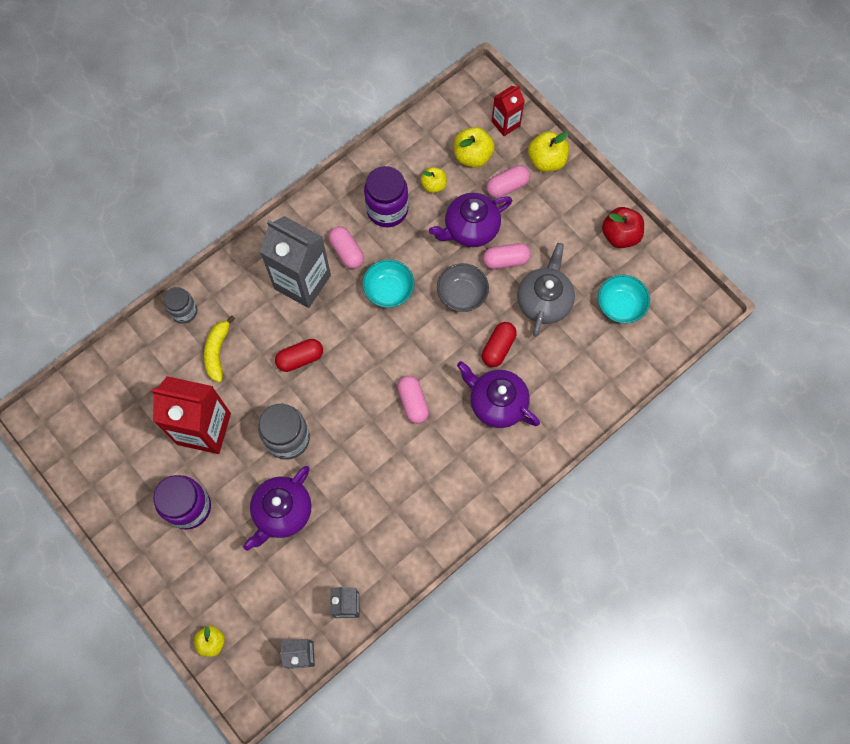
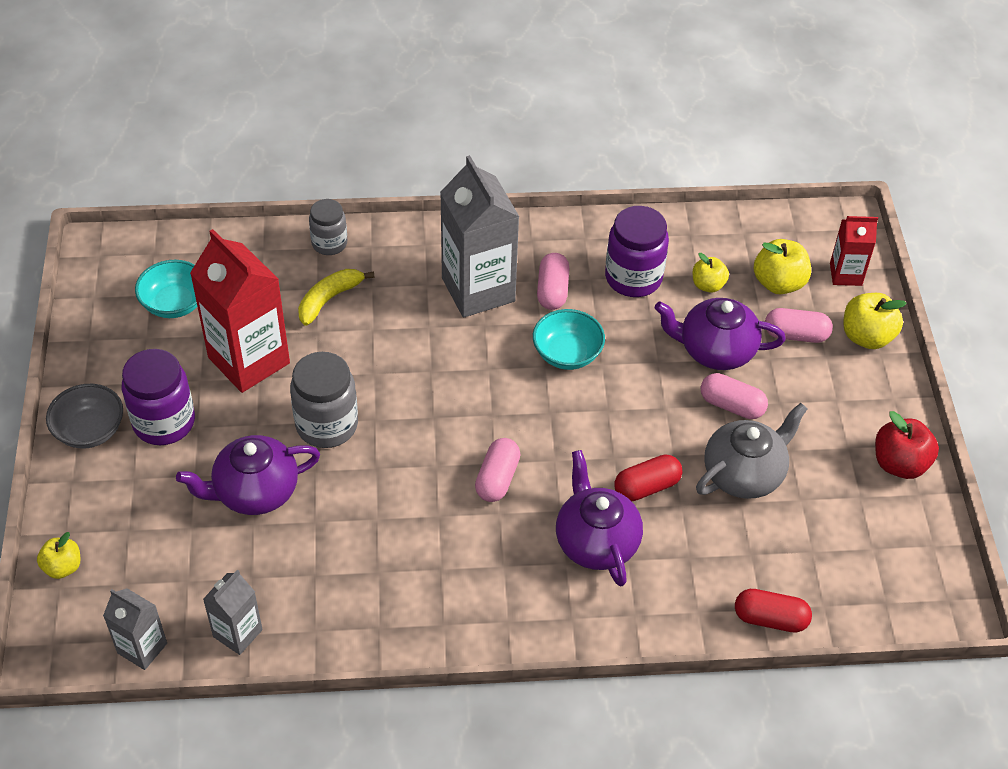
camera: 35 degrees right, 20 degrees down
(300, 358) = (410, 359): red capsule -> red capsule (770, 619)
(462, 294) = (649, 408): grey bowl -> grey bowl (90, 430)
(620, 305) = (839, 536): turquoise bowl -> turquoise bowl (174, 303)

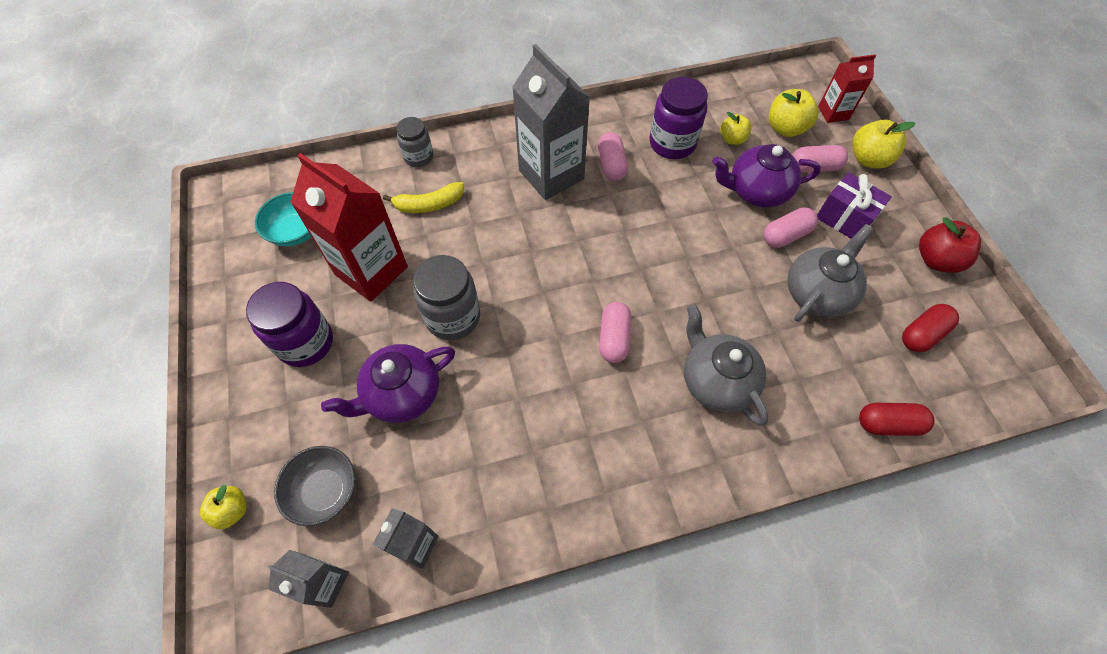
camera: 10 degrees left, 10 degrees up
(90, 430) = (238, 364): grey bowl -> grey bowl (325, 491)
(329, 299) = (429, 204): yellow banana -> yellow banana turned 135 degrees counterclockwise
(567, 354) = (639, 216): turquoise bowl -> none
(596, 542) = (716, 381): purple teapot -> grey teapot
(646, 486) = (742, 320): red capsule -> red capsule (922, 334)
(731, 405) = (786, 235): pink capsule -> pink capsule turned 45 degrees counterclockwise
(809, 399) = (844, 218): none -> purple gift

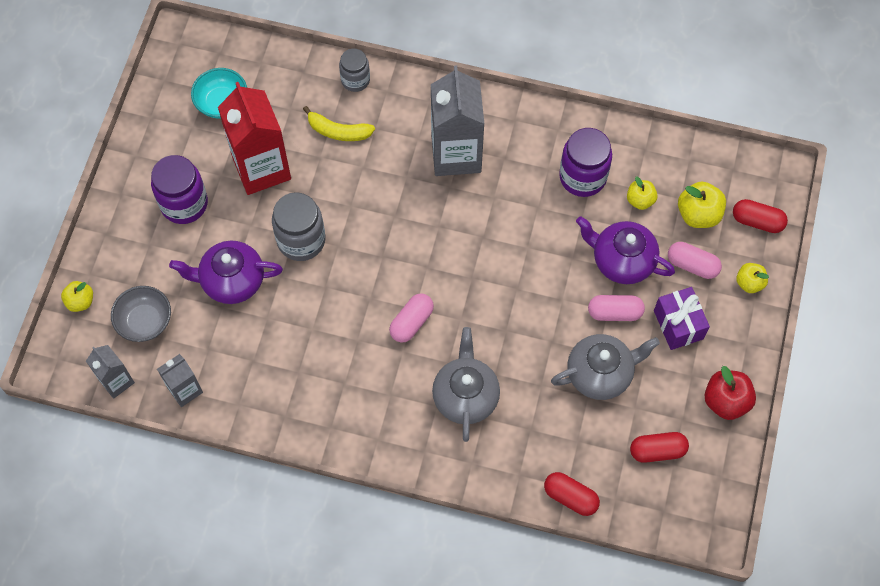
camera: 30 degrees right, 5 degrees up
(611, 165) = (514, 171): pink capsule -> none
(833, 113) = (757, 221): red carton -> red capsule
(868, 159) = (749, 283): yellow apple -> yellow apple, size x0.64

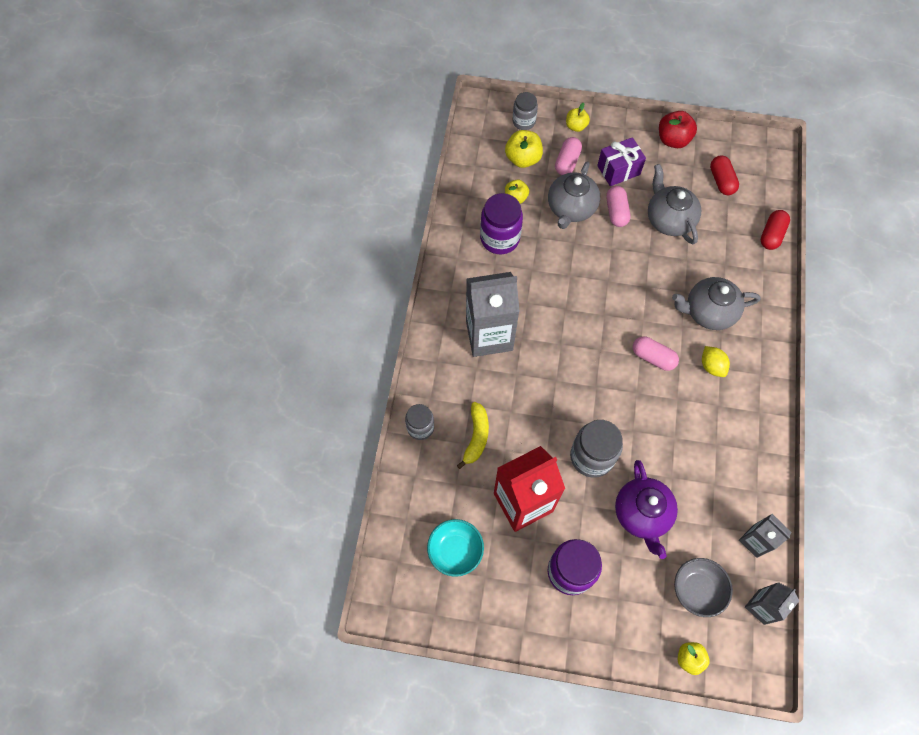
camera: 95 degrees left, 0 degrees up
(394, 385) = (711, 366): none -> yellow lemon
(622, 260) = (571, 208): purple teapot -> grey teapot
(757, 221) = (523, 121): red capsule -> grey jar

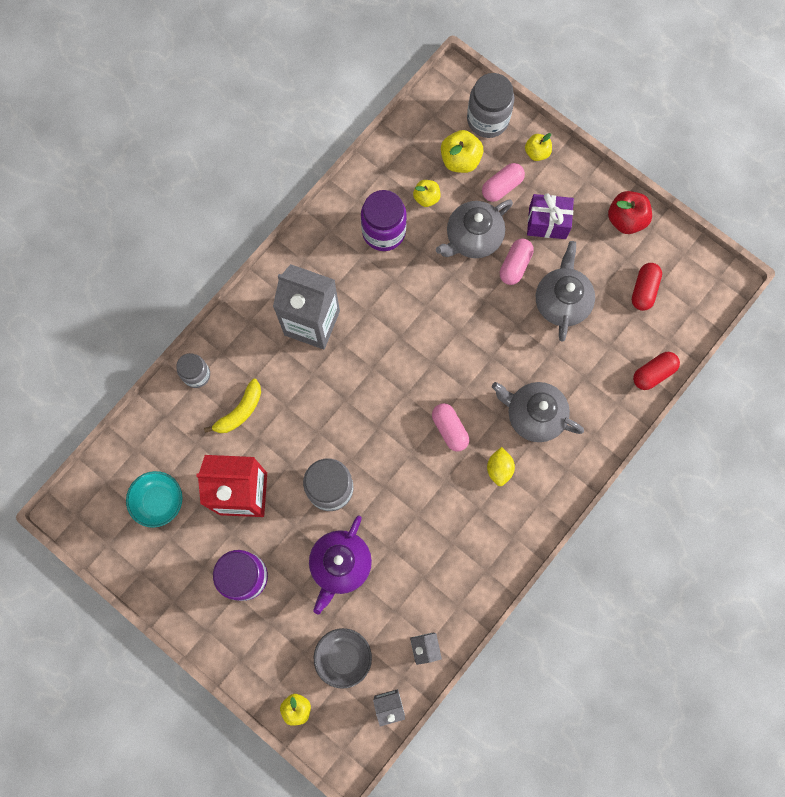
camera: 30 degrees right, 10 degrees up
(523, 121) = (487, 120): grey jar -> grey jar, size x1.60

